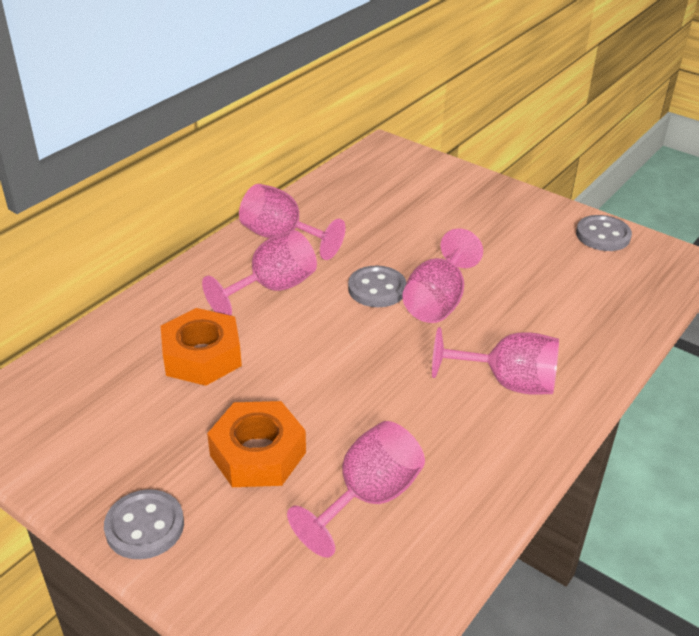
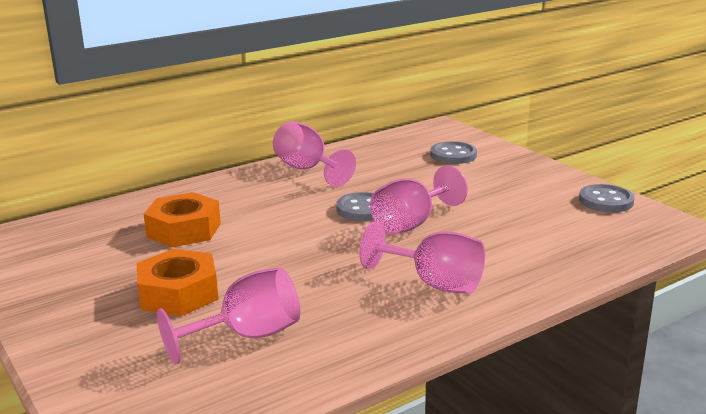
camera: 20 degrees right, 15 degrees down
(145, 526) = (54, 321): grey button -> grey button (453, 155)
(272, 288) = (274, 198): pink goblet -> none

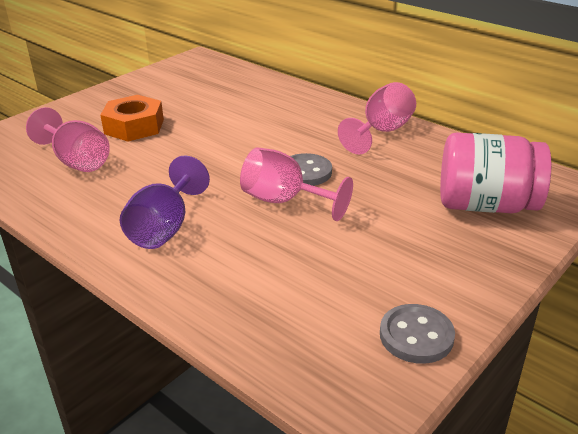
camera: 75 degrees right, 10 degrees up
(184, 230) = (233, 107): orange nut -> none
(434, 283) = (164, 228): pink goblet -> purple goblet
(453, 155) = (486, 205): grey button -> pink jar

